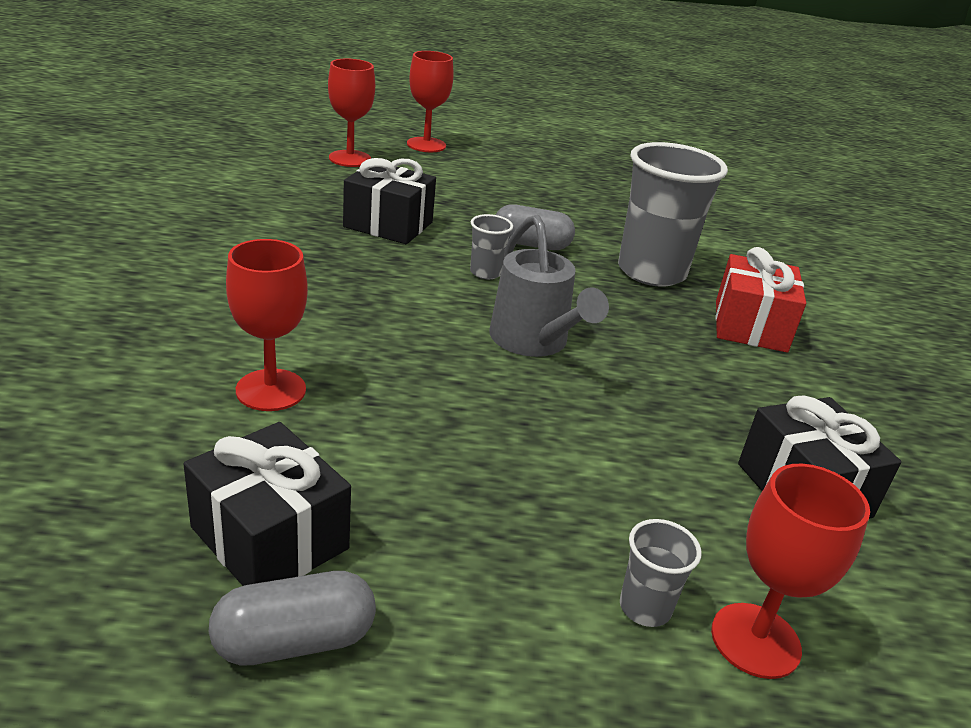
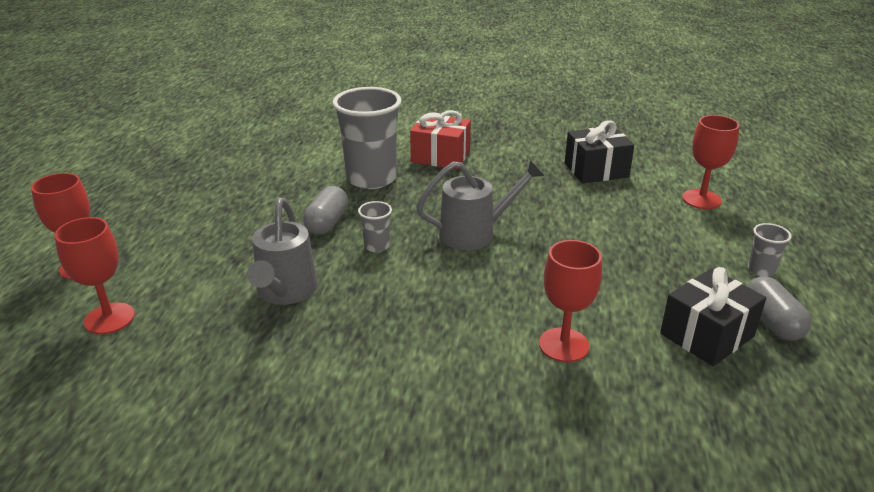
camera: 80 degrees left, 0 degrees up
(388, 224) = (285, 292): black gift -> grey watering can
(645, 607) = (696, 223): grey cup -> grey cup (761, 270)

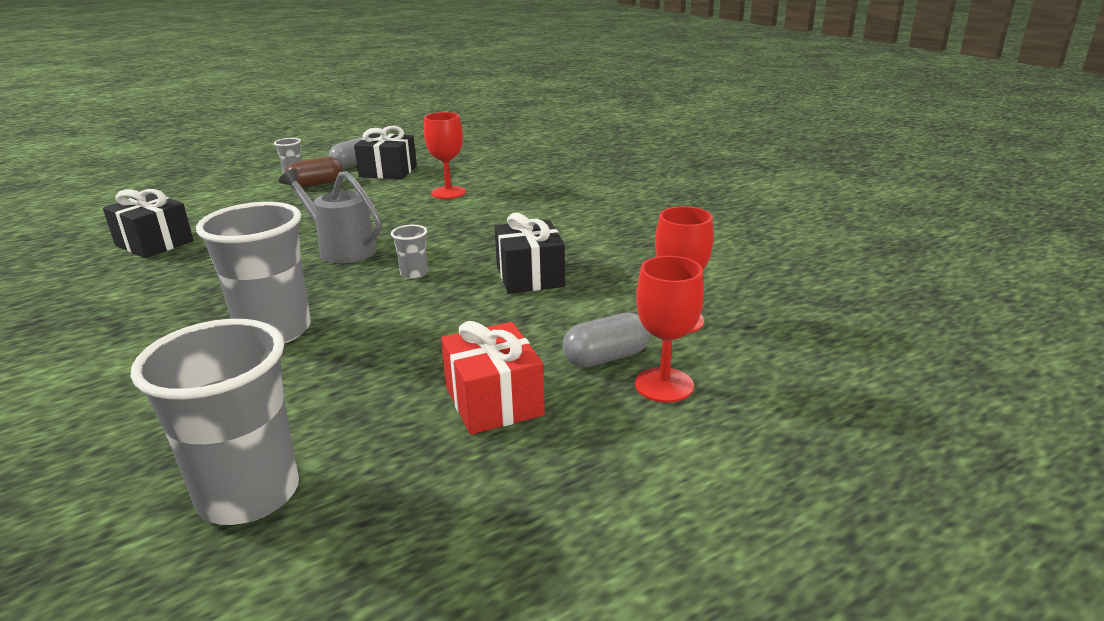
camera: 130 degrees left, 5 degrees down
(236, 145) = (249, 494): none -> grey cup
(285, 292) = (530, 276): grey watering can -> black gift
(327, 223) = (402, 310): grey capsule -> grey capsule (606, 357)
(440, 156) = (171, 318): red gift -> red gift (494, 401)
(696, 272) = (316, 184): none -> brown capsule
(701, 199) = (191, 202): red goblet -> none

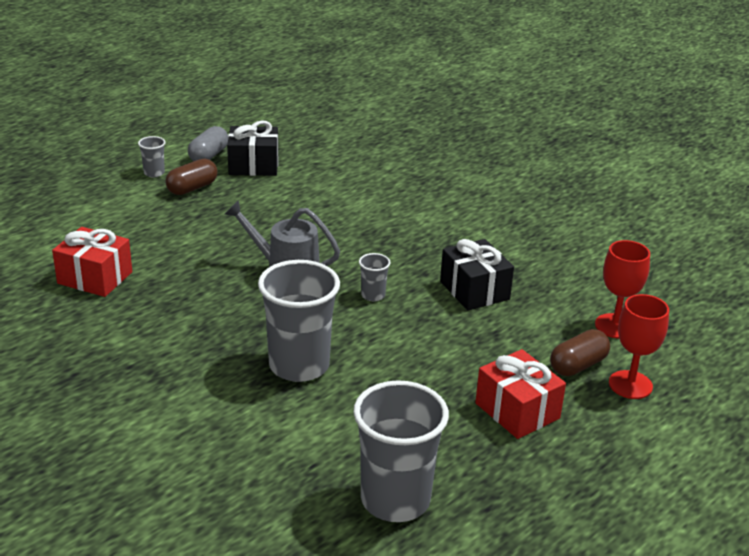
camera: 15 degrees left, 5 degrees up
(154, 243) = (95, 278): black gift -> red gift
(448, 193) = (336, 192): red goblet -> none
(606, 357) = (578, 365): grey capsule -> brown capsule

